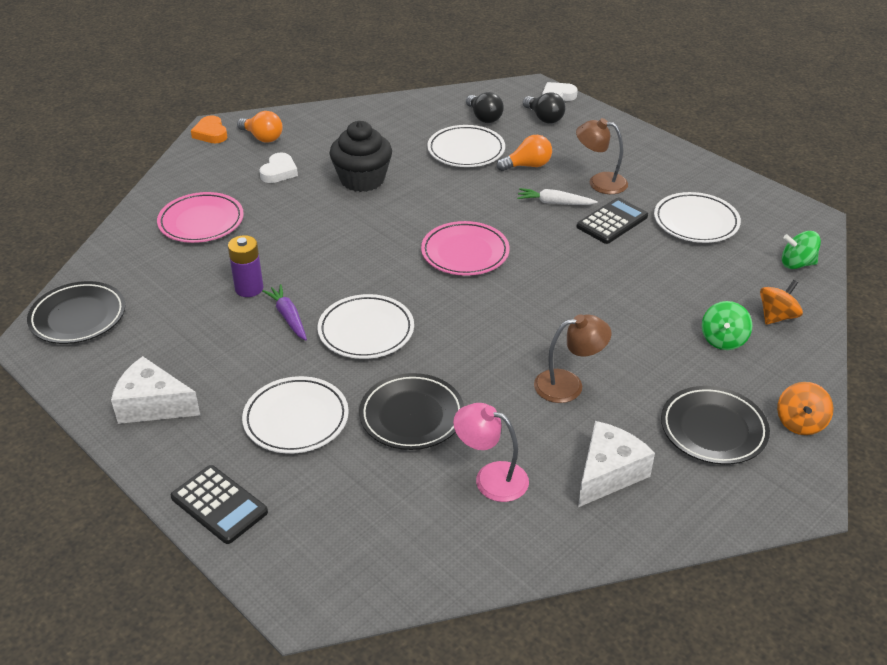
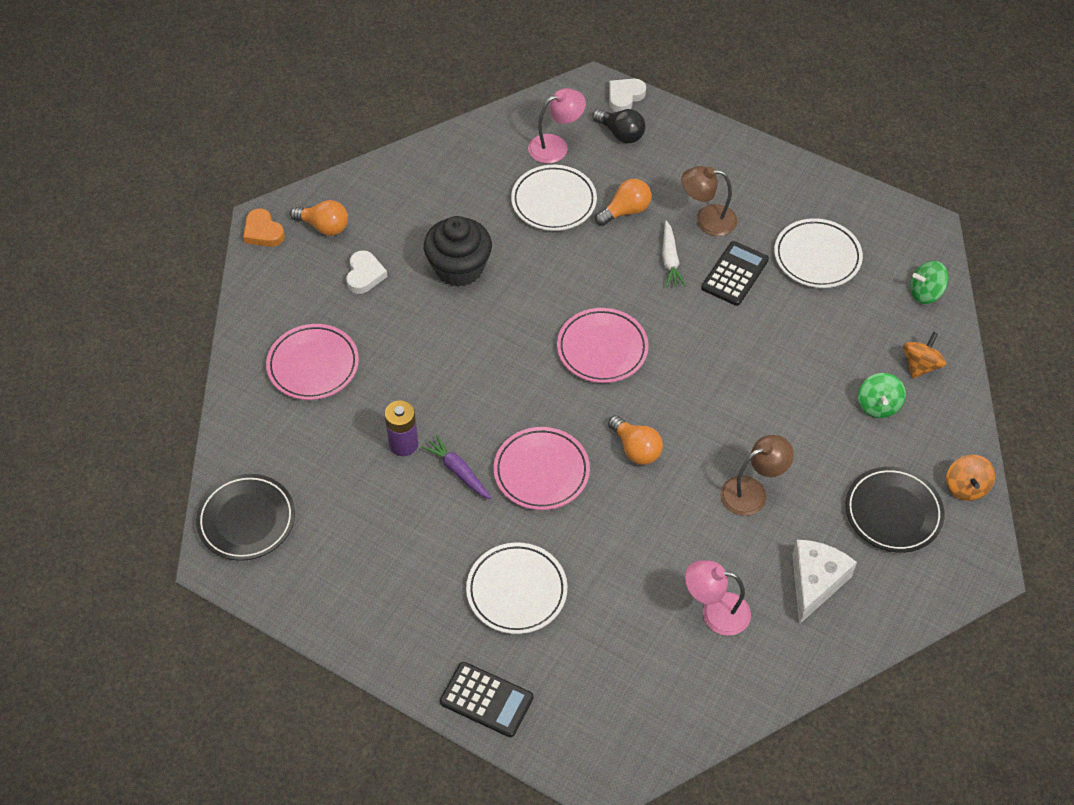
camera: 15 degrees left, 15 degrees up
(153, 405) = (374, 607): white cheese -> none
(366, 331) = (541, 471): white plate -> pink plate
(412, 416) = (621, 561): black plate -> none
(465, 330) = (636, 449): none -> orange light bulb
(484, 117) = (556, 146): black light bulb -> pink lamp
(554, 203) = (670, 260): white carrot -> white carrot turned 90 degrees counterclockwise

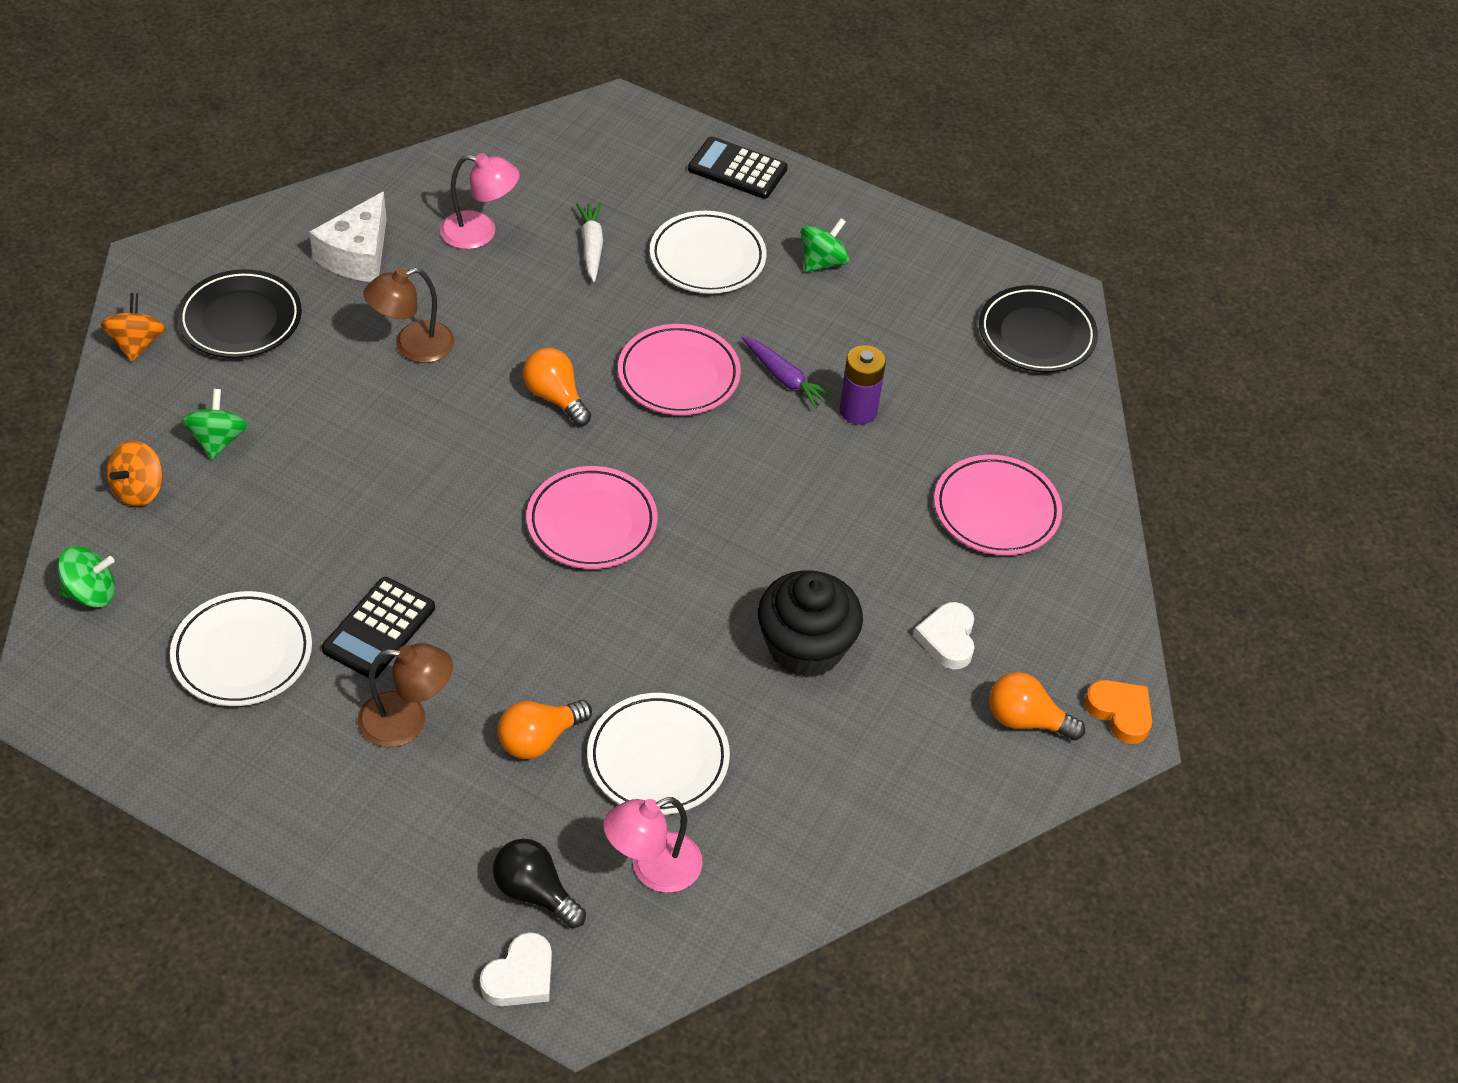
camera: 175 degrees right, 5 degrees down
(417, 590) = (822, 262): none -> green spinning top
(670, 260) = (477, 654): white carrot -> white carrot (591, 246)

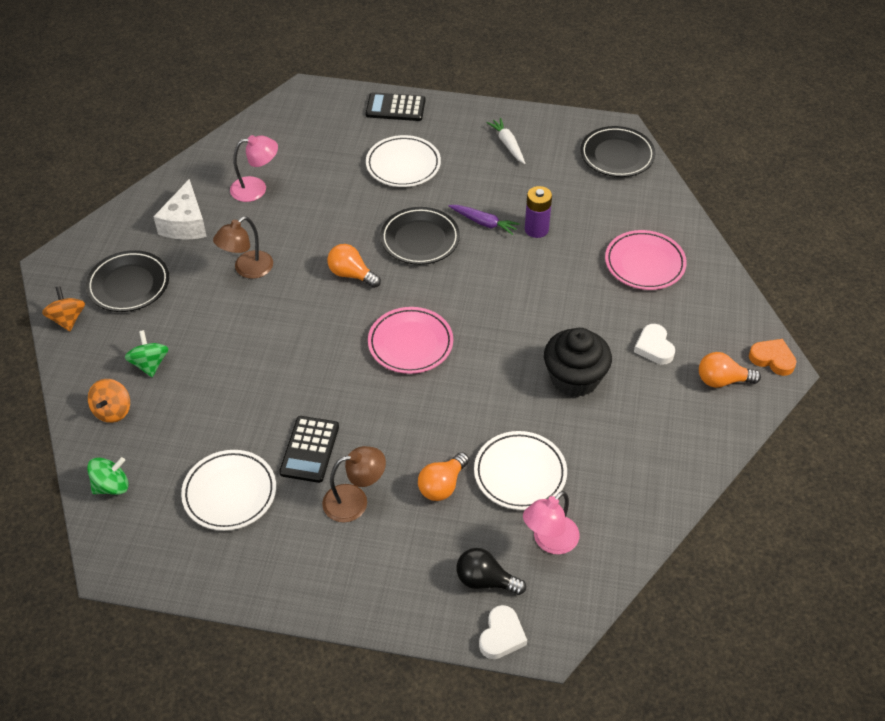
camera: 15 degrees left, 0 degrees up
(591, 246) = (329, 178): white carrot -> white carrot (508, 144)
(679, 375) = (420, 239): pink plate -> black plate
(822, 262) = (472, 148): green spinning top -> none

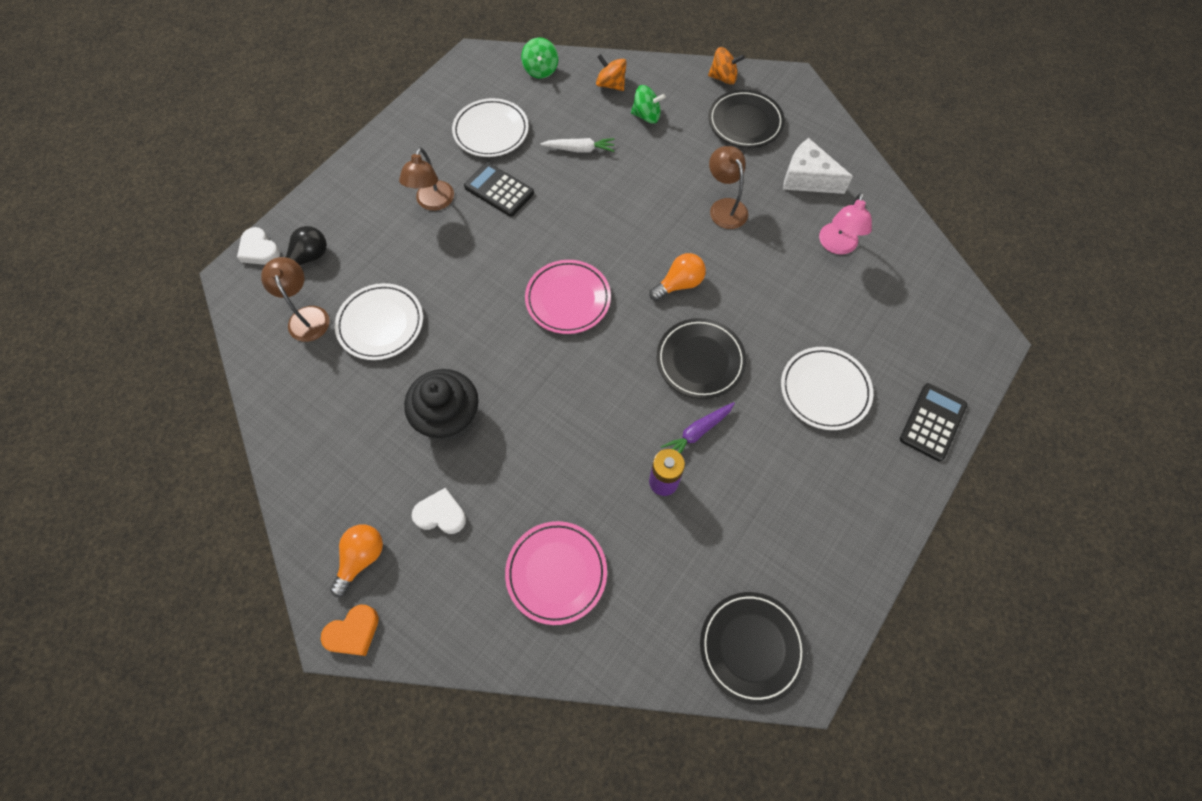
camera: 115 degrees right, 15 degrees up
(442, 485) = (407, 264): orange light bulb -> none
(508, 144) = (820, 519): white carrot -> white carrot (579, 149)
(549, 541) = (307, 316): pink lamp -> brown lamp

